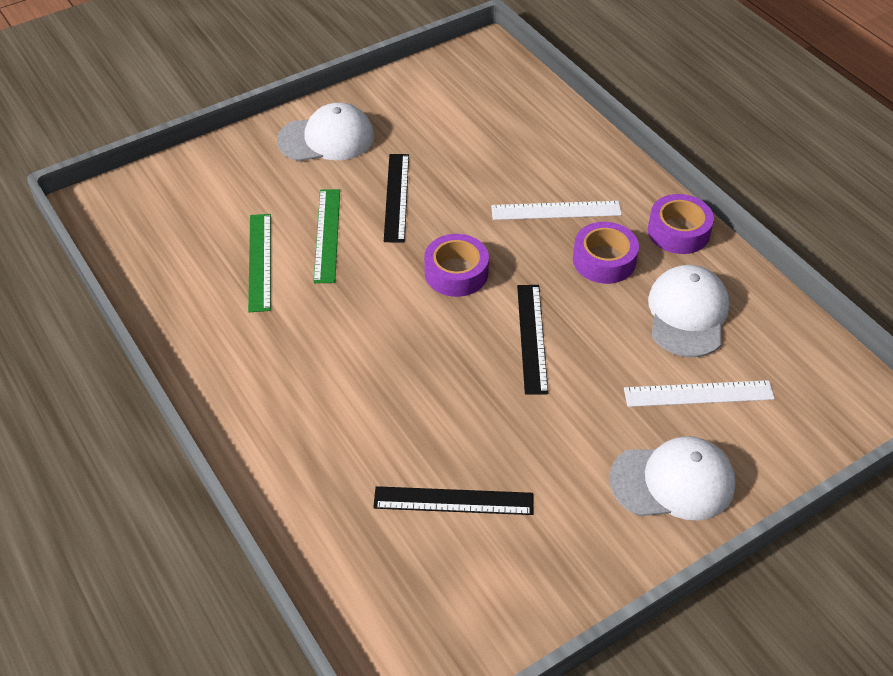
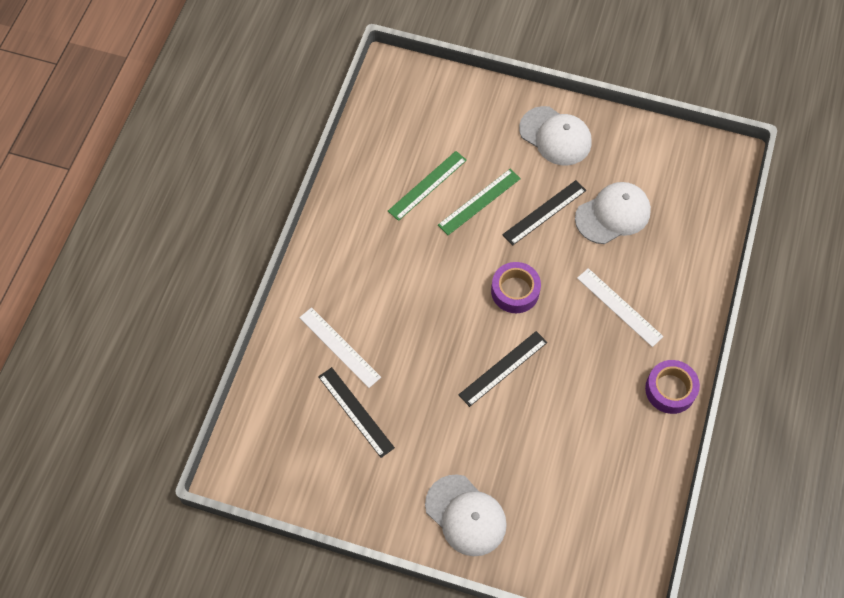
camera: 50 degrees right, 15 degrees up
(604, 260) = (603, 364): purple tape -> none
(687, 314) = (602, 441): white cap -> white cap (613, 214)
(698, 394) = (543, 488): white ruler -> white ruler (339, 347)

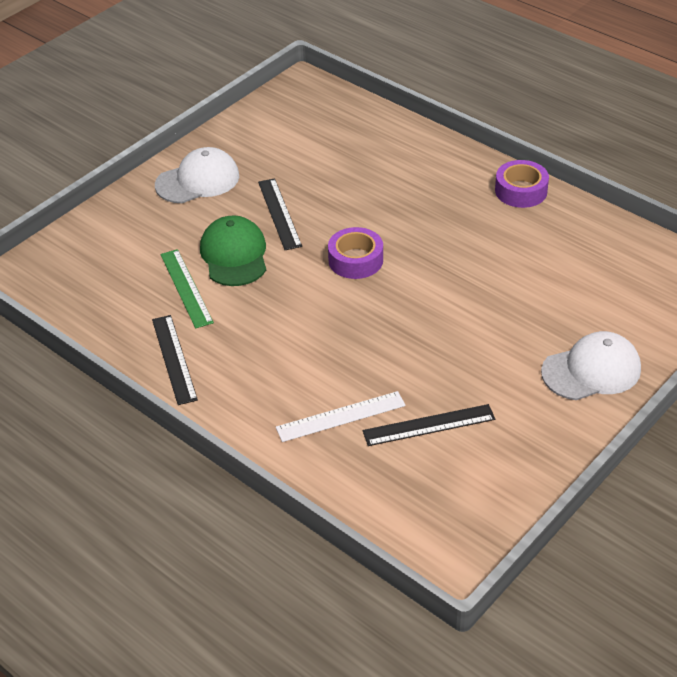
camera: 65 degrees left, 20 degrees down
(479, 201) = (234, 255): green ruler -> green cap
(503, 368) = (438, 294): black ruler -> black ruler (174, 359)
(613, 214) = (313, 170): white cap -> none
(619, 307) = (416, 196): white ruler -> none

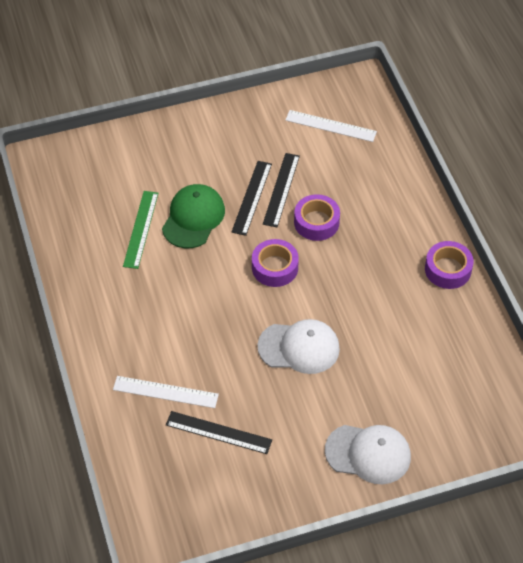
camera: 30 degrees right, 10 degrees up
(174, 359) = (91, 284): black ruler -> black ruler (281, 189)
(198, 180) = (216, 137): white cap -> white cap (299, 348)
(305, 127) = (330, 126): none -> white ruler
(362, 206) = (316, 222): none -> purple tape

